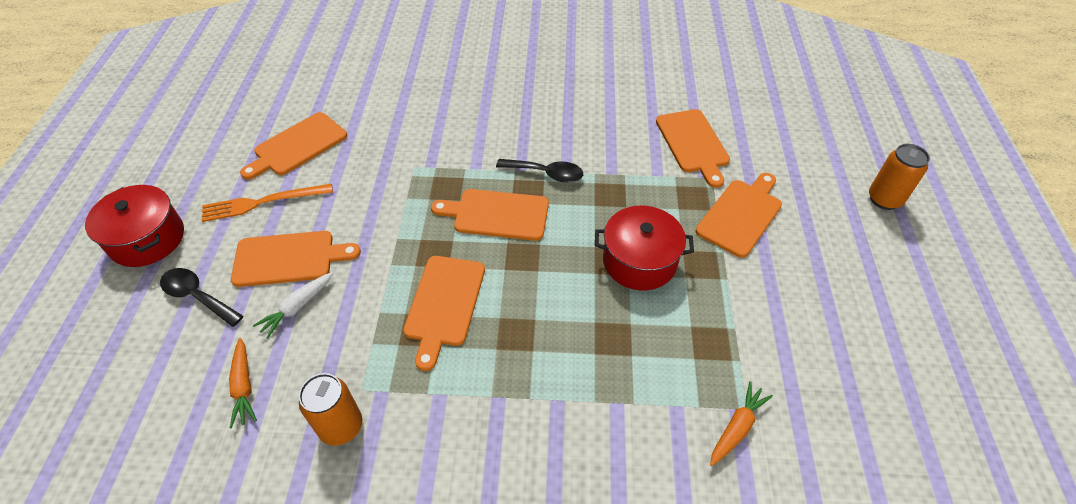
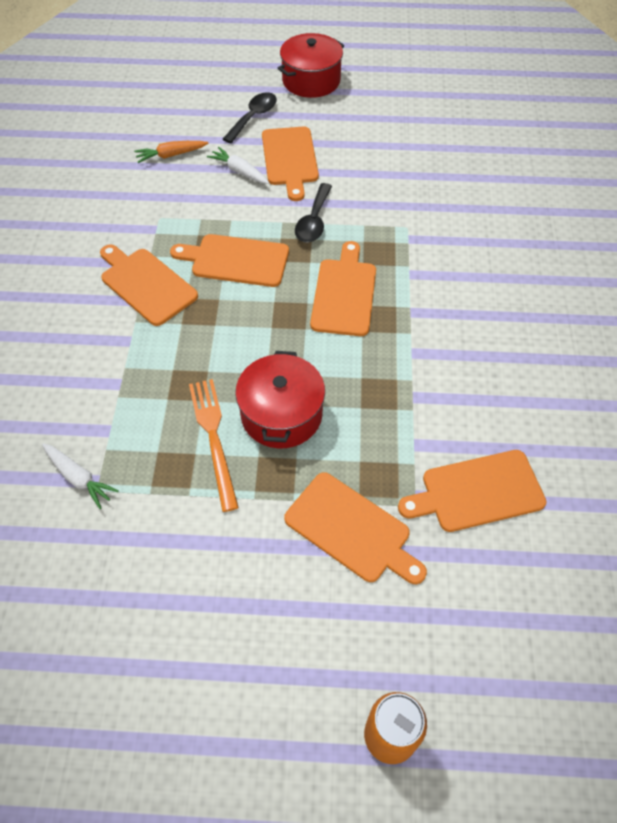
camera: 90 degrees right, 5 degrees up
(263, 202) = (353, 134): orange fork -> orange fork (213, 437)
(297, 146) = (427, 143): orange cutting board -> orange cutting board (146, 284)
(341, 426) = (129, 210): orange can -> none
(546, 173) = (407, 334): black spoon -> black spoon (314, 221)
(737, 427) = (79, 478): orange carrot -> white carrot

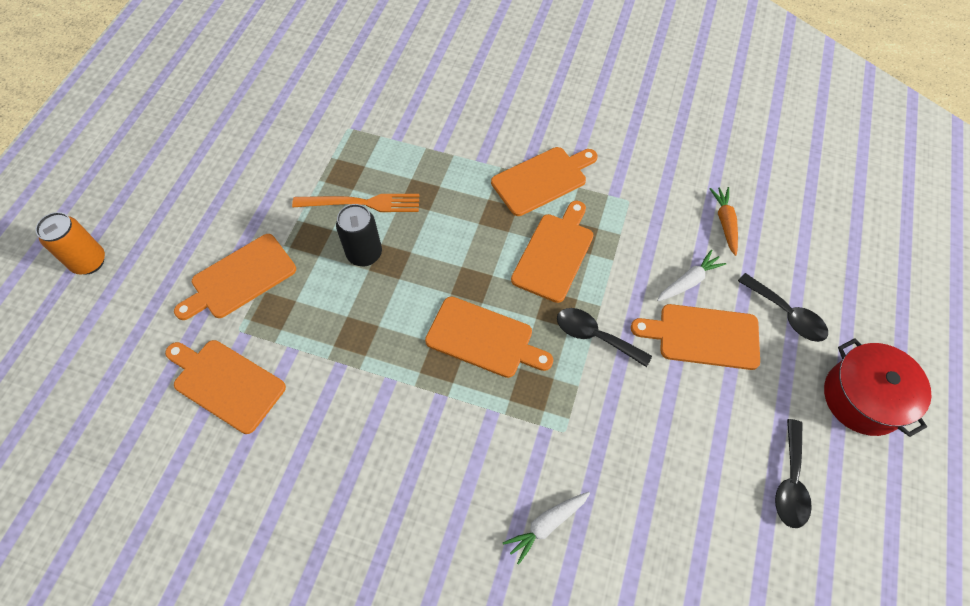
camera: 105 degrees right, 5 degrees up
(79, 478) = (362, 118): white carrot -> white carrot (546, 525)
(281, 414) = (364, 254): red pot -> black can
(390, 110) = (790, 482): none -> black spoon
(477, 492) = (226, 383): orange cutting board -> orange cutting board turned 60 degrees counterclockwise

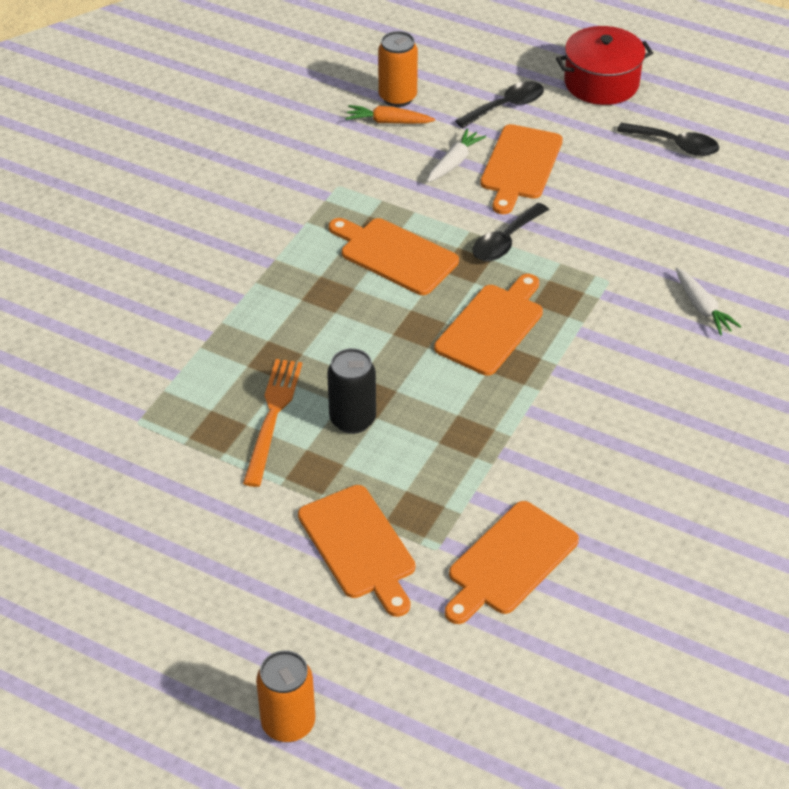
camera: 80 degrees left, 15 degrees down
(542, 179) = (287, 249): orange cutting board -> none
(689, 281) = (454, 162): white carrot -> white carrot turned 60 degrees clockwise
(762, 224) = (397, 97): none -> orange can

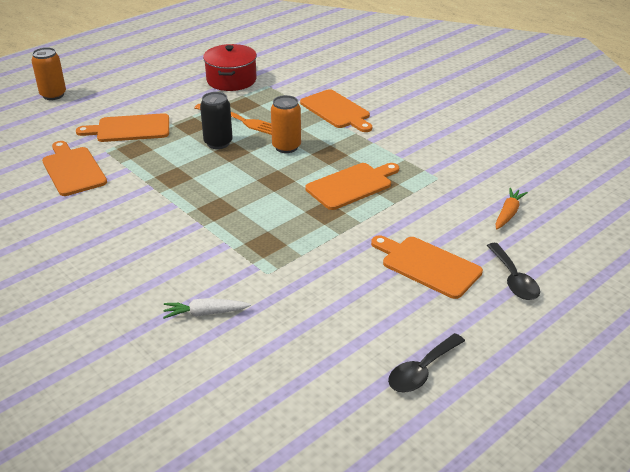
camera: 110 degrees right, 10 degrees down
(397, 97) = (541, 225): orange can -> orange can (286, 147)
(454, 162) = (445, 233): white carrot -> none
(492, 326) = (257, 208): orange cutting board -> orange cutting board (336, 111)
(505, 241) = (340, 235): black spoon -> none
(601, 83) = (538, 351): red pot -> red pot (231, 80)

